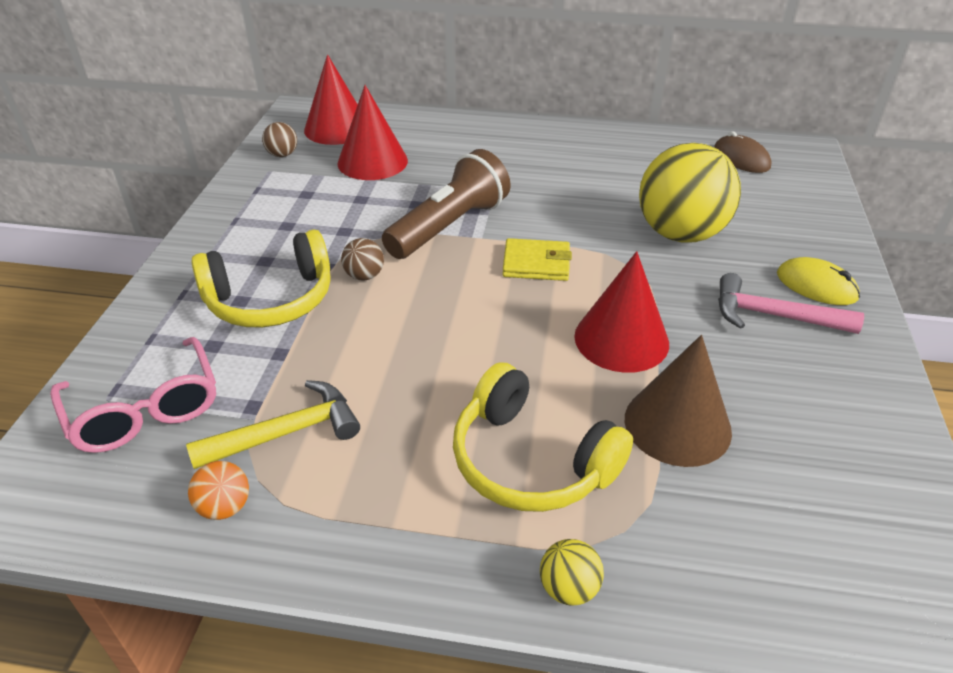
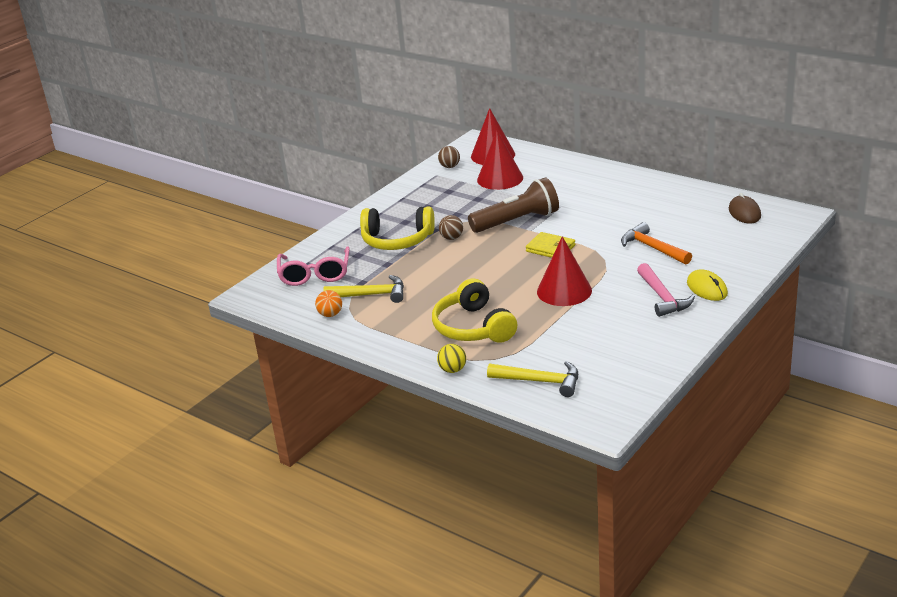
camera: 30 degrees right, 10 degrees down
(677, 424) = (557, 329): brown cone -> none
(680, 233) = (652, 248): yellow ball -> orange hammer
(752, 564) = (540, 381): none -> yellow hammer
(773, 316) = (662, 297): pink hammer -> pink hammer turned 150 degrees counterclockwise

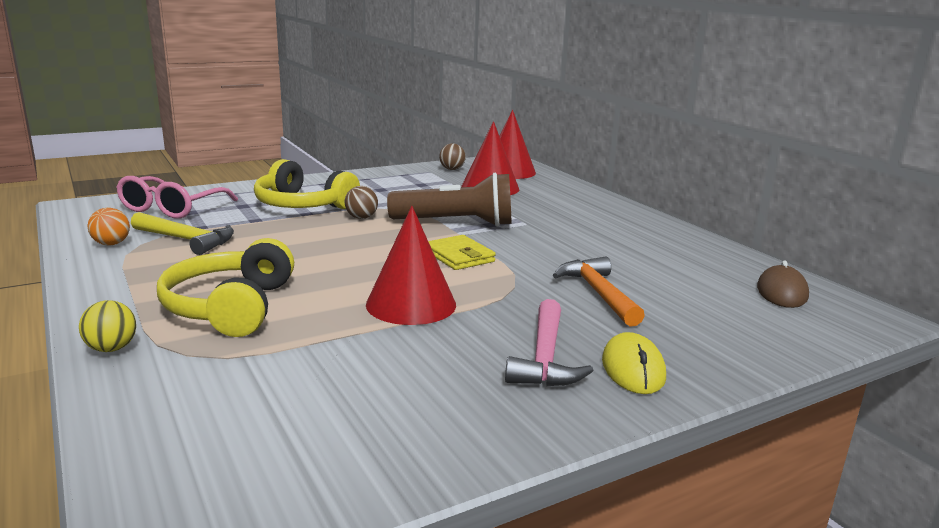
camera: 20 degrees right, 10 degrees down
(540, 381) = (189, 413): yellow hammer -> none

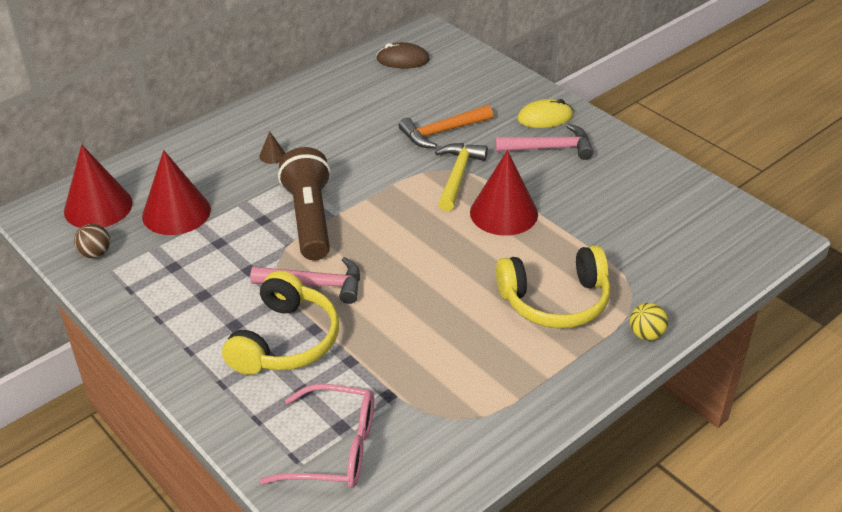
camera: 100 degrees left, 20 degrees up
(111, 244) = (463, 442): orange ball -> none
(186, 240) = (429, 389): yellow hammer -> yellow hammer (458, 176)
(361, 218) = (315, 284): brown ball -> pink hammer
(459, 256) = (398, 204): yellow wallet -> none
(565, 219) = (272, 155): none -> brown cone

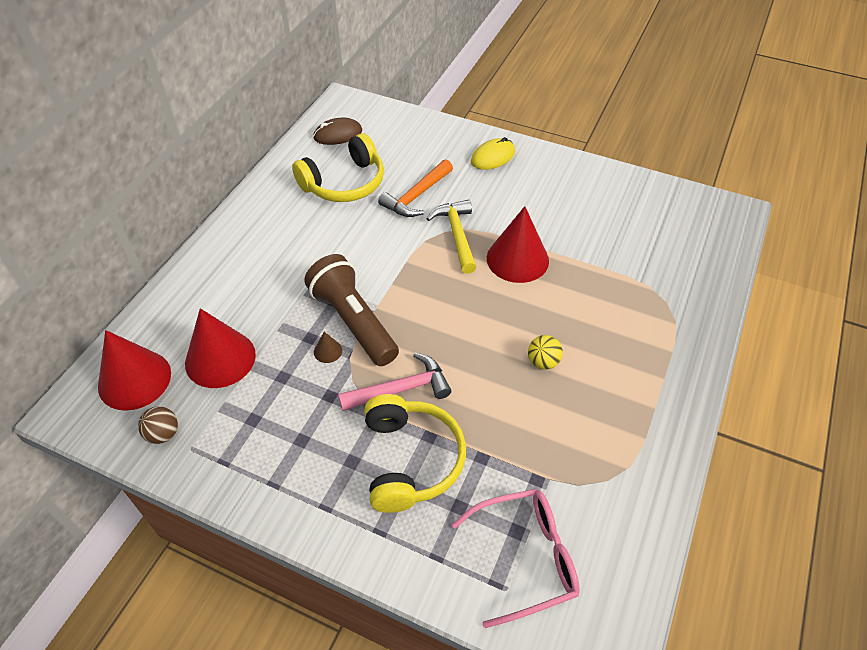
camera: 25 degrees left, 10 degrees up
(272, 155) = (278, 266): brown cone -> brown cone (328, 351)
(549, 148) = (515, 185): pink hammer -> none
(555, 301) = (612, 330): yellow headphones -> yellow headphones (344, 183)
(646, 334) = (700, 336): yellow ball -> yellow ball (543, 362)

